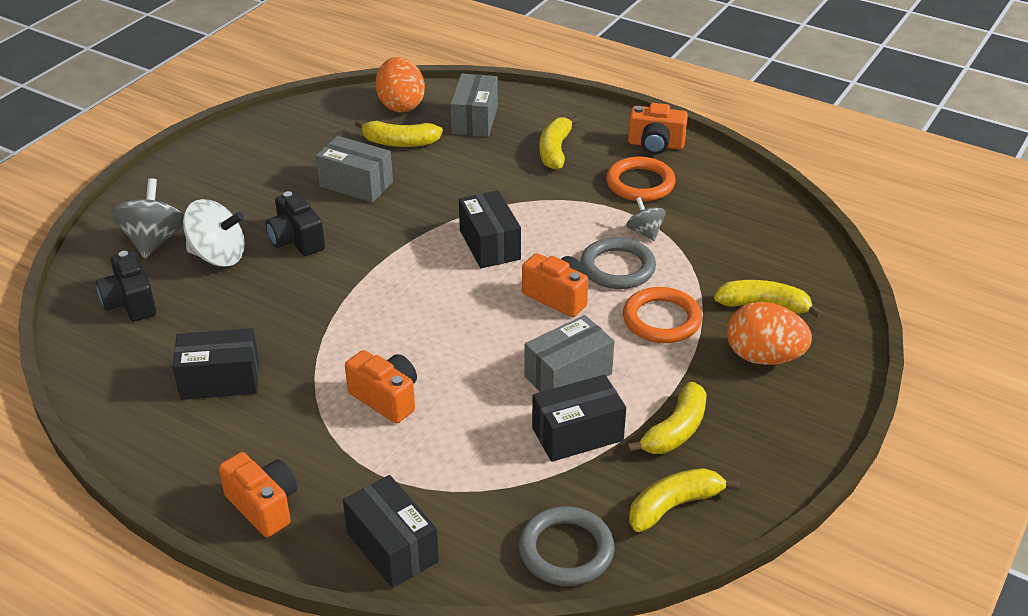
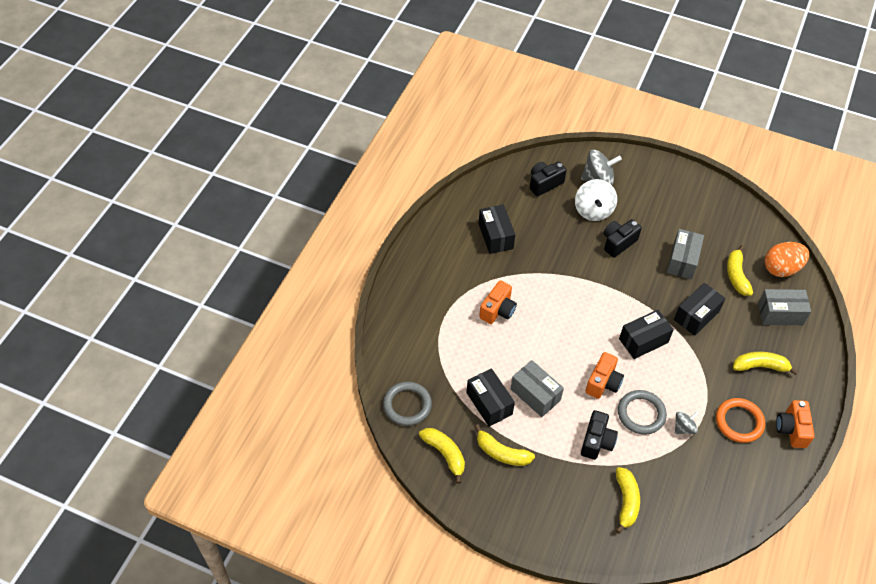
camera: 80 degrees right, 15 degrees up
(264, 506) = (415, 274): orange camera -> none
(392, 547) = (398, 330): black box -> black box (696, 315)
(661, 319) = (596, 442): orange ring -> black camera
(763, 357) = (575, 501): orange egg -> none

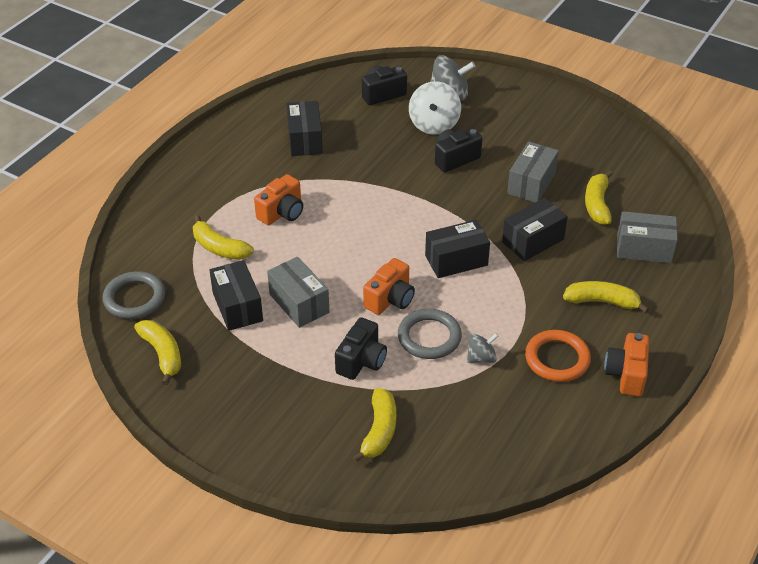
camera: 10 degrees right, 10 degrees down
(501, 452) = (235, 360): yellow banana -> yellow banana (219, 247)
(781, 269) = (658, 202): orange egg -> none

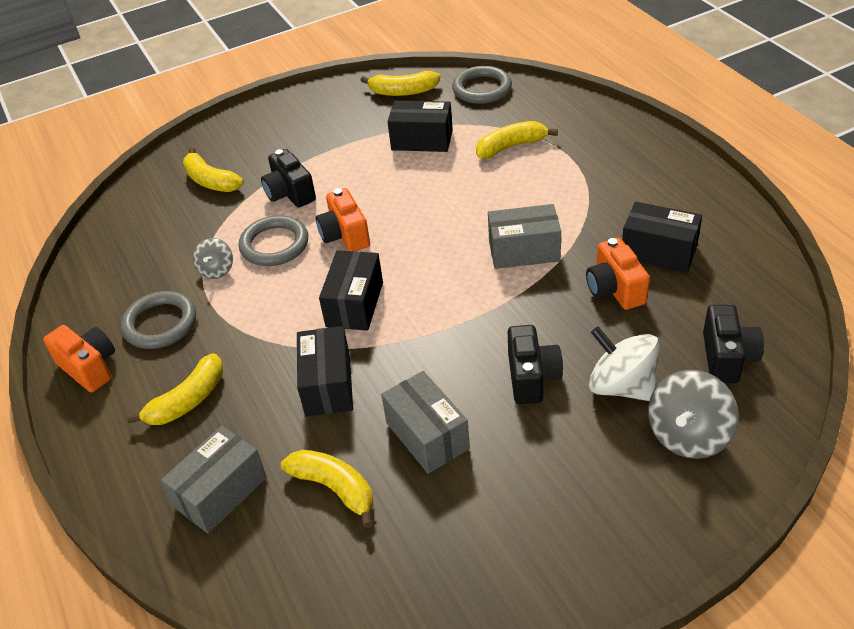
camera: 125 degrees right, 0 degrees up
(282, 213) = (533, 199): orange camera -> orange camera (615, 289)
(299, 303) = (393, 176): grey box -> grey box (524, 251)
(557, 359) = (160, 324): orange ring -> grey ring

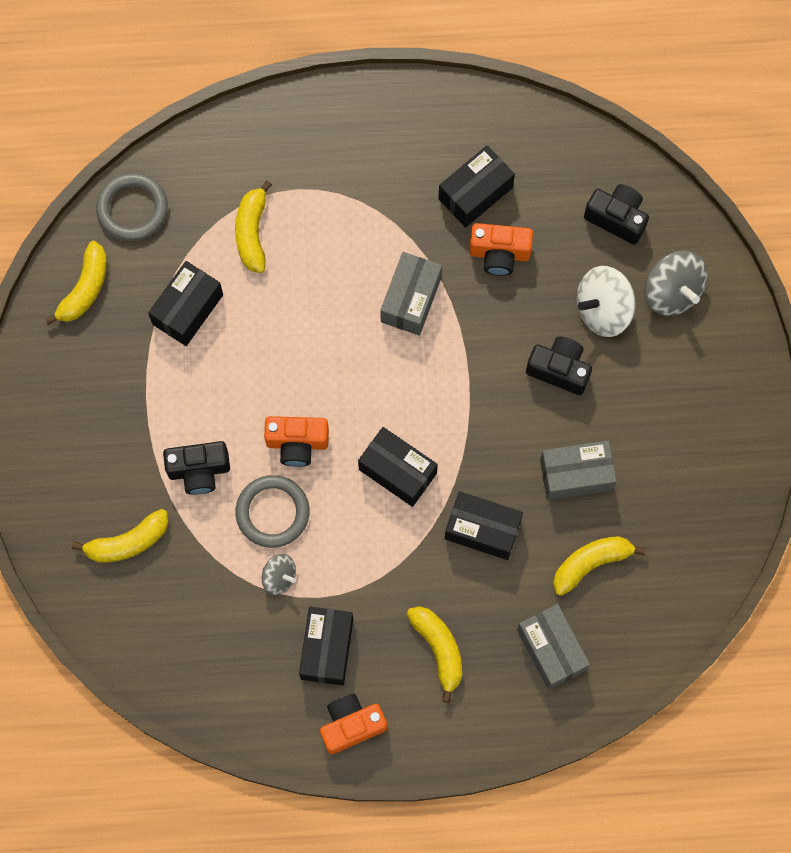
camera: 70 degrees left, 30 degrees up
(160, 324) = (327, 649): grey ring -> black box

